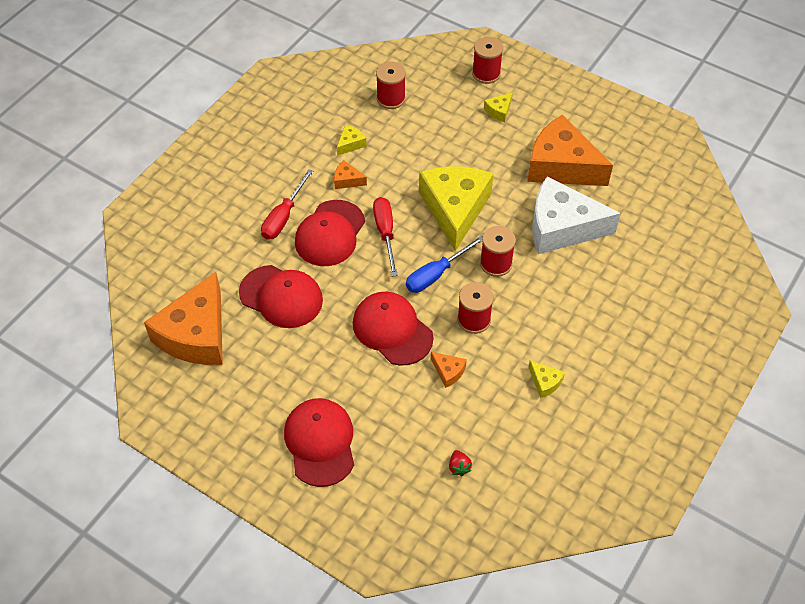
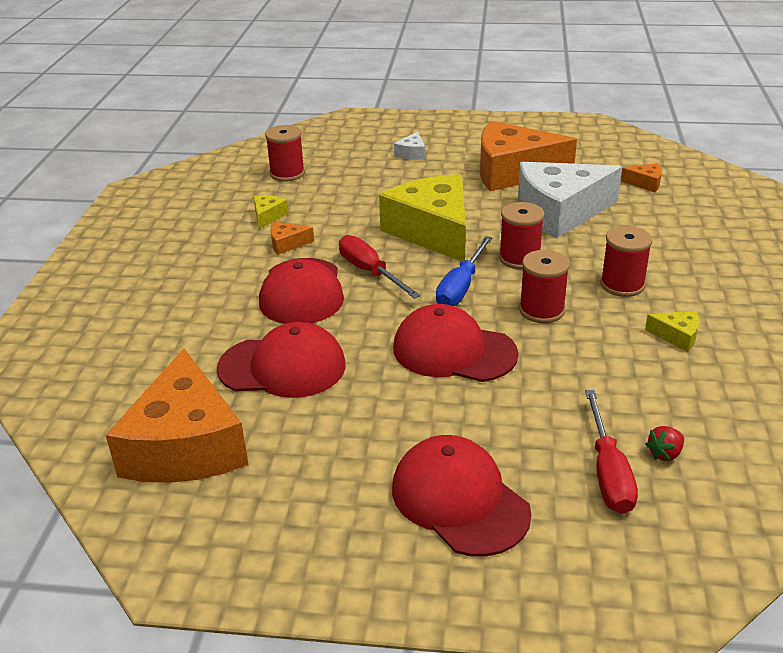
camera: 25 degrees left, 20 degrees down
(283, 217) = (230, 295): red screwdriver -> red screwdriver (608, 472)
(448, 371) = (558, 365): orange cheese -> orange cheese (645, 183)
(459, 467) = (665, 454): red strawberry -> red strawberry turned 90 degrees clockwise
(486, 74) = (374, 134): red spool -> red spool (622, 285)
(499, 111) = (412, 153): yellow cheese -> white cheese

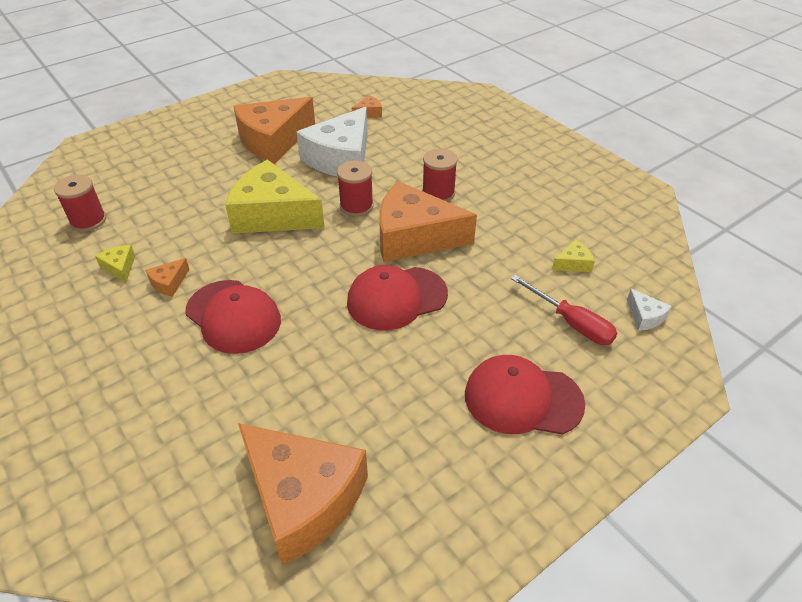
camera: 45 degrees left, 10 degrees up
(282, 367) = (296, 385): red cap -> none
(370, 272) = (266, 271): red screwdriver -> none
(412, 153) = (178, 157): white cheese -> white cheese (645, 316)
(461, 287) = (344, 248): blue screwdriver -> none
(541, 310) = (414, 237): red spool -> orange cheese
(665, 454) = (583, 292): red strawberry -> none
(677, 336) = (505, 212): yellow cheese -> yellow cheese (573, 263)

